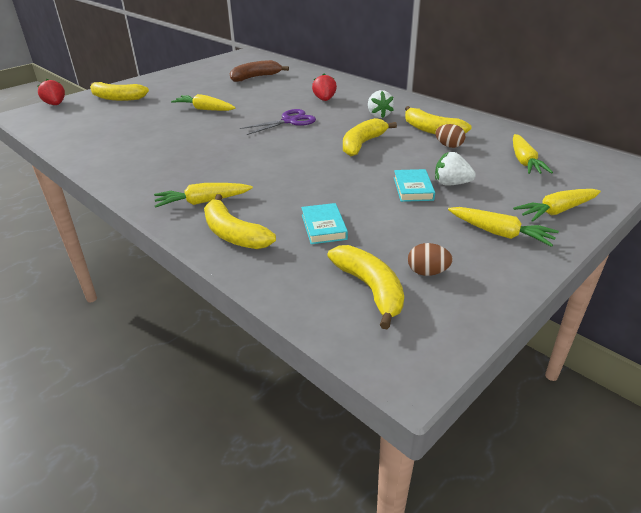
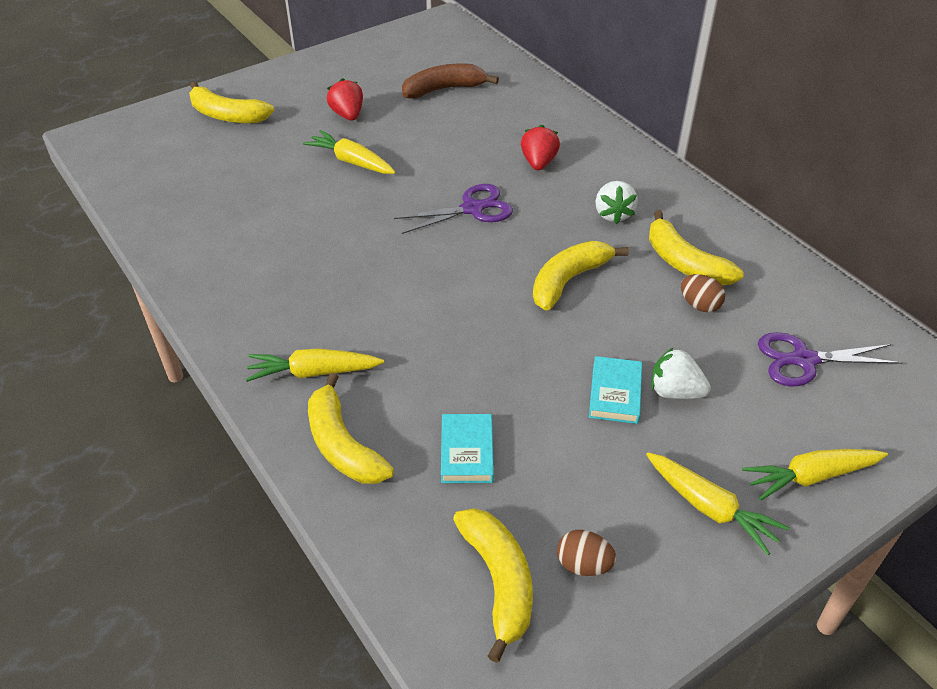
camera: 10 degrees right, 10 degrees up
(55, 104) = (137, 119): red strawberry -> red strawberry (347, 115)
(524, 162) = (804, 360): yellow carrot -> purple scissors

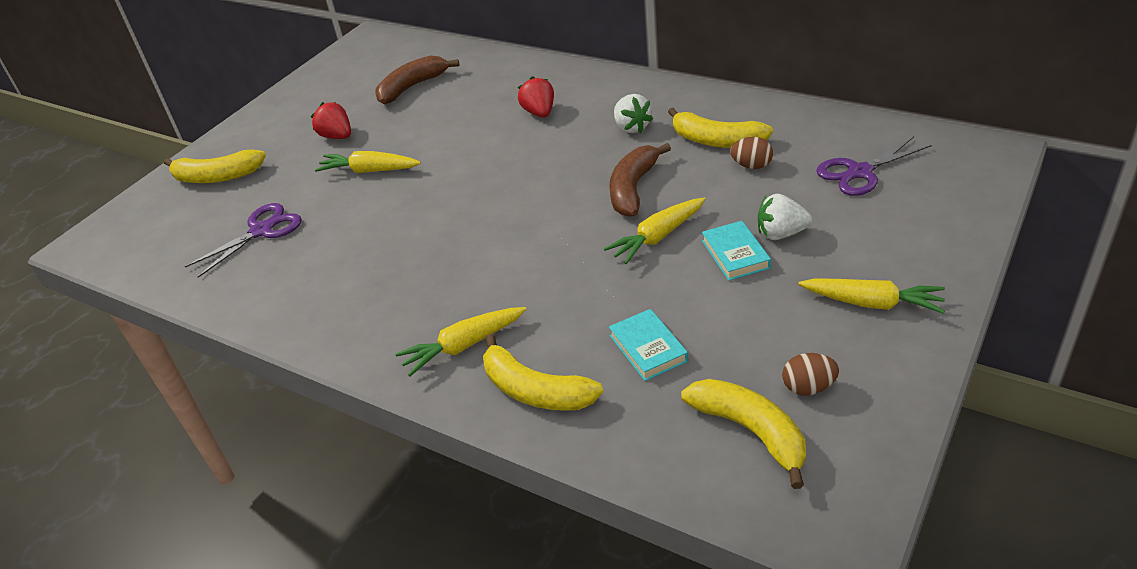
camera: 20 degrees left, 5 degrees down
(472, 209) = (508, 167): purple scissors -> purple scissors (261, 231)
(568, 280) = (633, 189): yellow banana -> brown banana
(810, 477) = (927, 249): yellow carrot -> yellow carrot (657, 237)

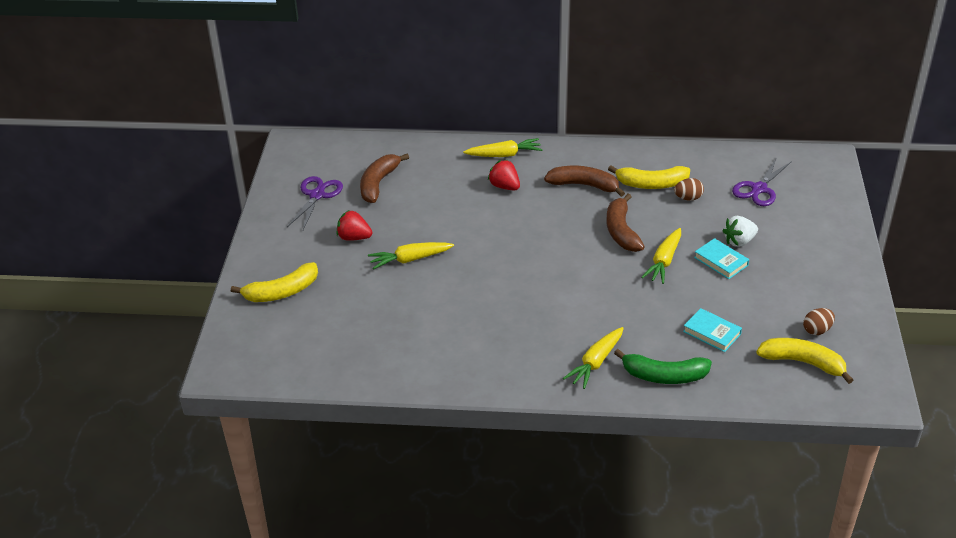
camera: 30 degrees left, 0 degrees up
(261, 231) = (367, 324): purple scissors -> purple scissors (317, 195)
(535, 390) = (664, 376): yellow banana -> green banana
(631, 127) = (584, 185): white strawberry -> brown banana
(873, 303) = (820, 272): yellow carrot -> yellow carrot (504, 155)

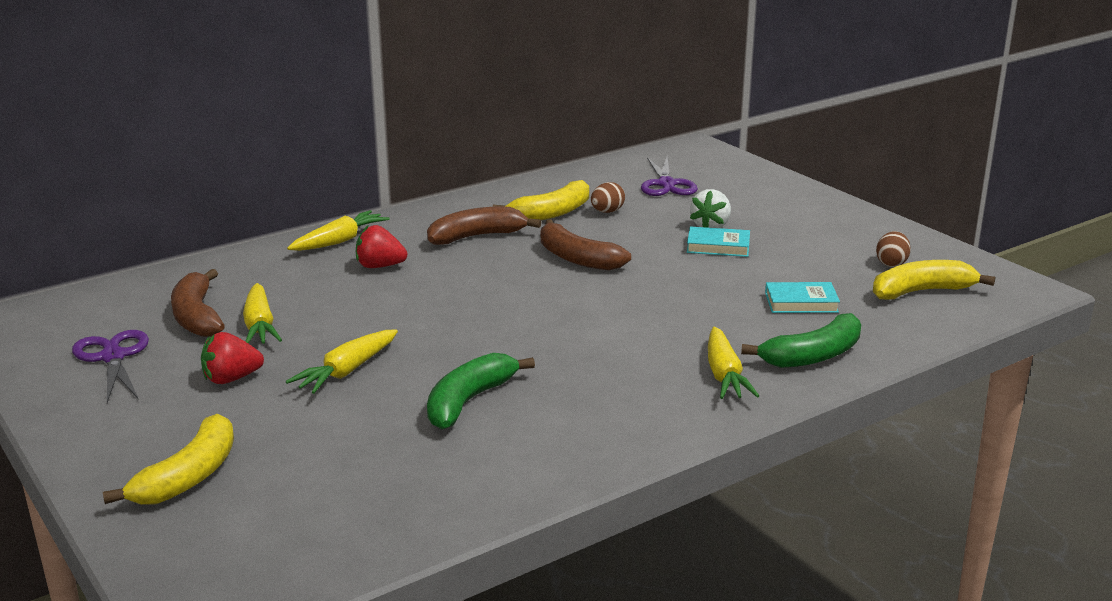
camera: 40 degrees left, 15 degrees down
(445, 311) = (468, 401): none -> green banana
(664, 262) = (661, 266): yellow carrot -> yellow carrot (260, 326)

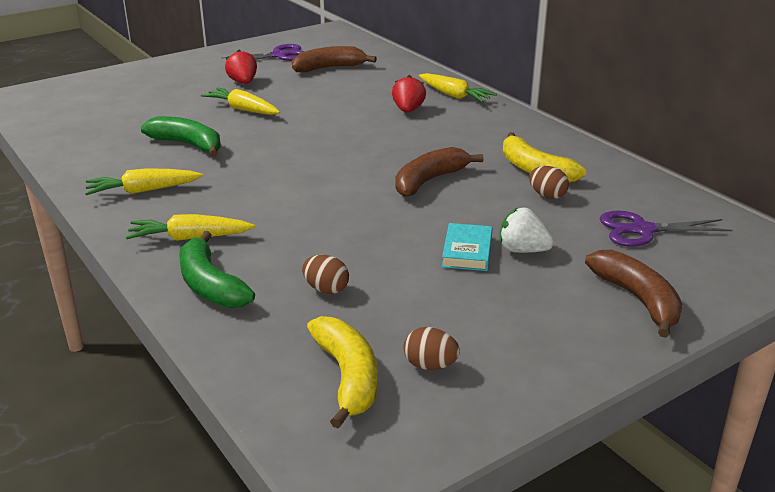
camera: 90 degrees right, 5 degrees up
(189, 476) = (137, 83): yellow banana -> none
(260, 326) = (313, 84): yellow carrot -> yellow carrot (142, 191)
(476, 236) = (472, 140): brown banana -> brown banana (637, 299)
(801, 302) = (326, 289): turquoise book -> brown egg

